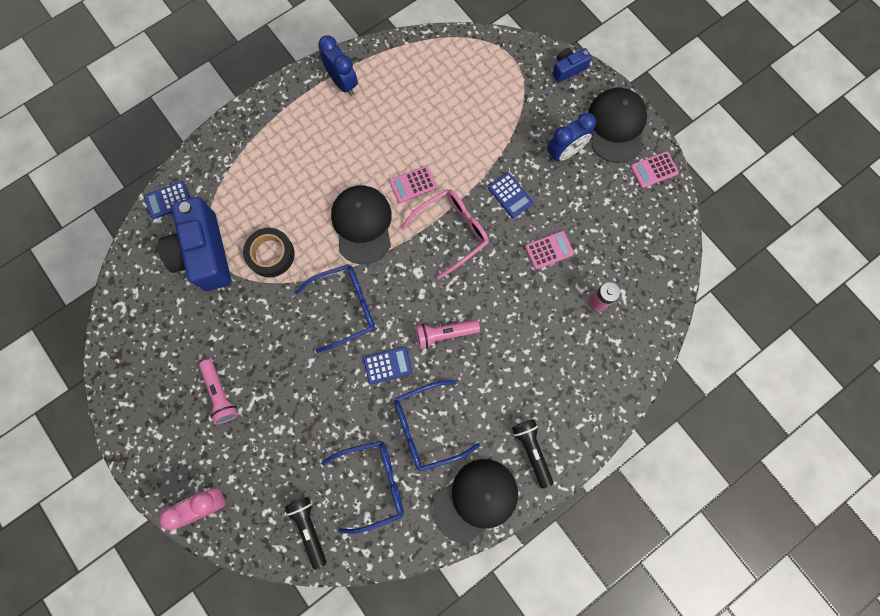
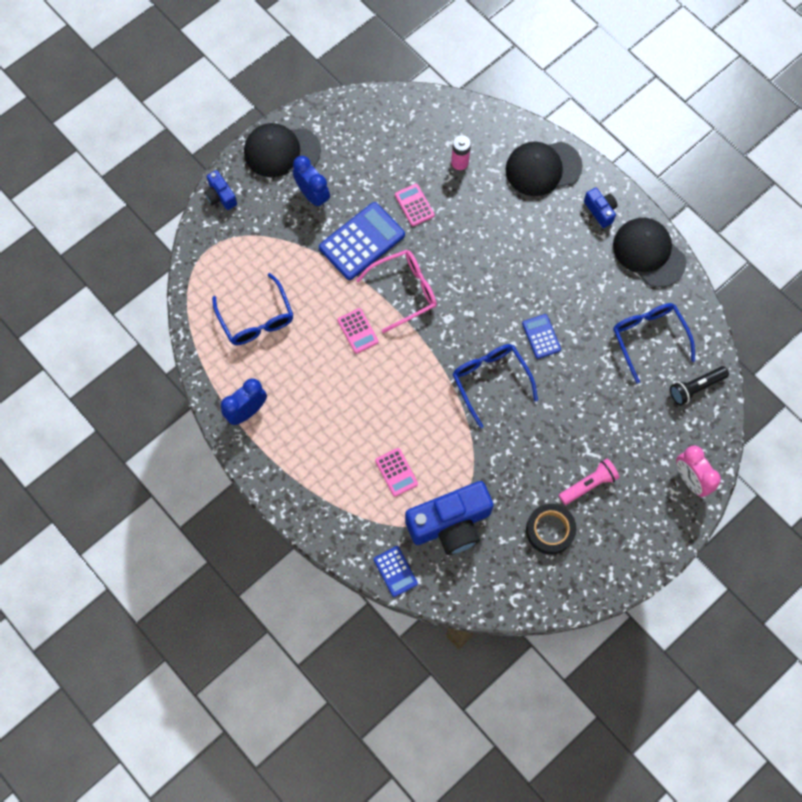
camera: 95 degrees left, 5 degrees down
(270, 254) = (444, 458): black tape -> black tape (550, 530)
(362, 224) = (404, 374): black cap -> black cap (543, 168)
(427, 427) = (593, 297): blue glasses -> blue glasses (256, 319)
(444, 334) = (505, 289): pink flashlight -> none
(451, 232) = (404, 291): pink glasses -> pink glasses turned 105 degrees clockwise
(510, 195) = (362, 241): blue calculator -> blue calculator, size x1.87
(532, 450) = (600, 211): black flashlight -> blue camera
(654, 170) = (325, 119): pink calculator -> pink calculator (396, 472)

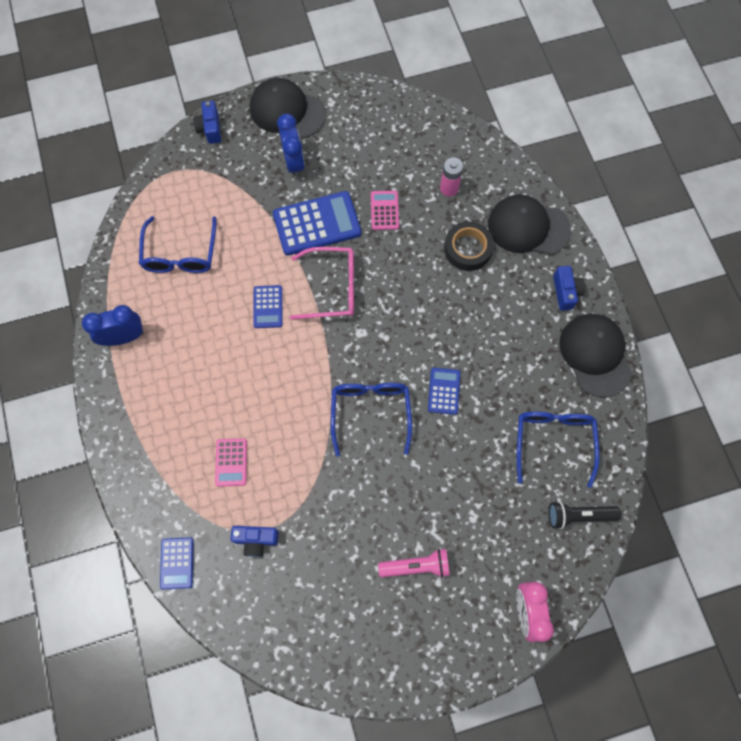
camera: 25 degrees right, 0 degrees up
(357, 331) = (268, 307): pink calculator -> blue calculator
(450, 524) = (256, 540): blue camera -> blue camera, size x0.47
(550, 530) = (352, 595): black tape -> black tape (467, 249)

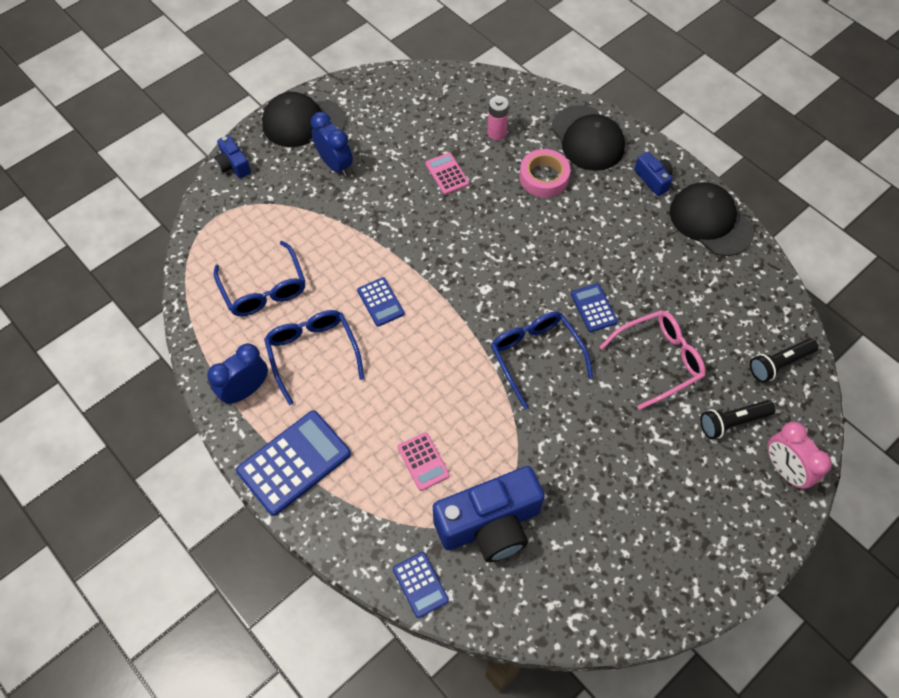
camera: 25 degrees left, 10 degrees down
(256, 540) = (490, 524): blue camera -> blue camera, size x2.11
(317, 224) = (388, 210): blue calculator -> blue calculator (294, 462)
(332, 288) = (435, 260): pink glasses -> pink glasses (659, 360)
(416, 566) = (660, 476): pink flashlight -> none
(467, 249) = (544, 177): black tape -> pink tape
(506, 548) = (732, 422): none -> black flashlight
(528, 227) = (587, 138): black cap -> black cap turned 105 degrees counterclockwise
(553, 442) = (718, 310): blue glasses -> blue glasses (313, 353)

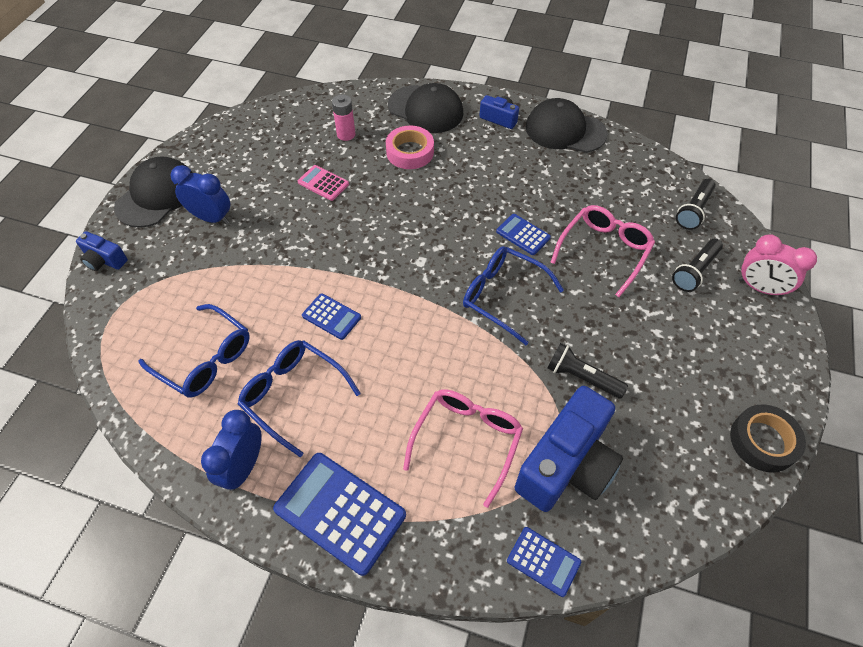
camera: 30 degrees left, 5 degrees down
(294, 462) = (340, 512): blue calculator -> blue calculator turned 75 degrees counterclockwise
(303, 122) = (157, 195): black cap -> black cap turned 150 degrees clockwise
(423, 461) = (467, 440): pink calculator -> pink glasses
(554, 461) = (581, 377): none -> black flashlight
(673, 600) = (763, 441): none -> black tape

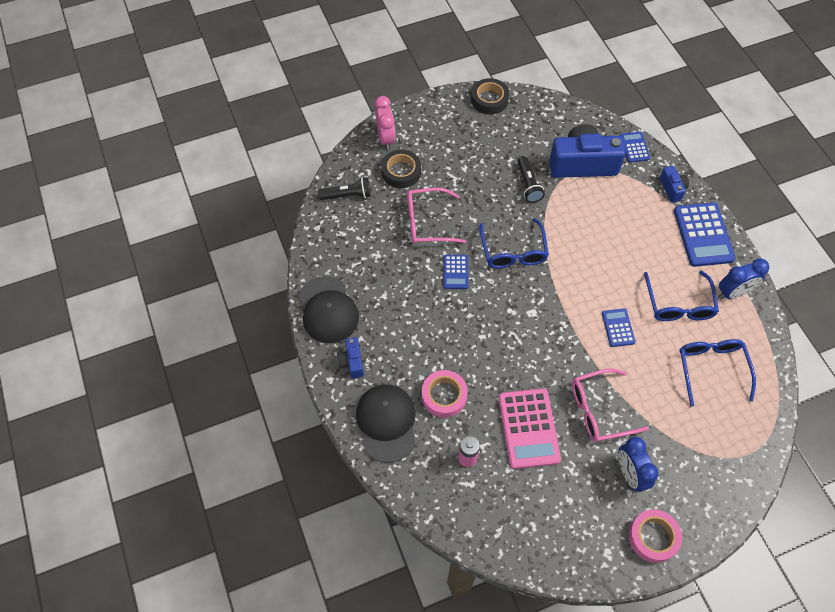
camera: 130 degrees left, 5 degrees up
(104, 260) = (729, 507): blue camera -> blue camera (672, 188)
(157, 195) = (653, 537): black cap -> pink tape
(323, 183) = (528, 428): pink calculator -> pink calculator, size x1.87
(467, 440) = (614, 210): pink glasses -> pink glasses (599, 410)
(695, 271) = (401, 172): black flashlight -> black tape

